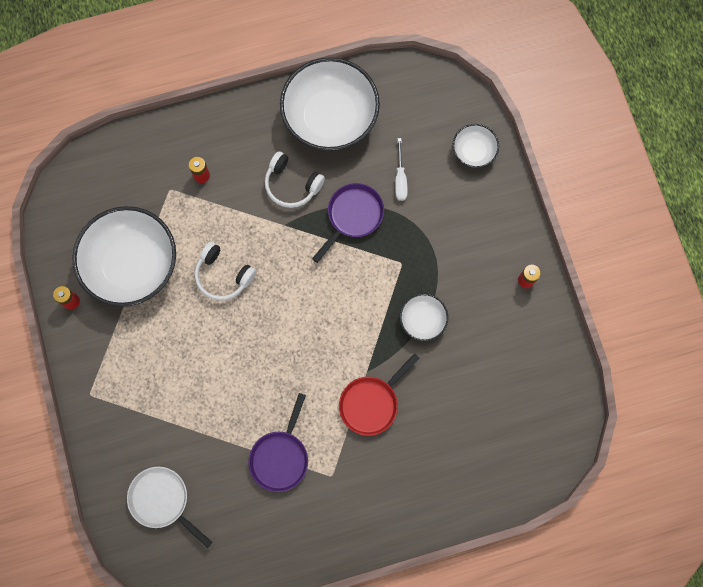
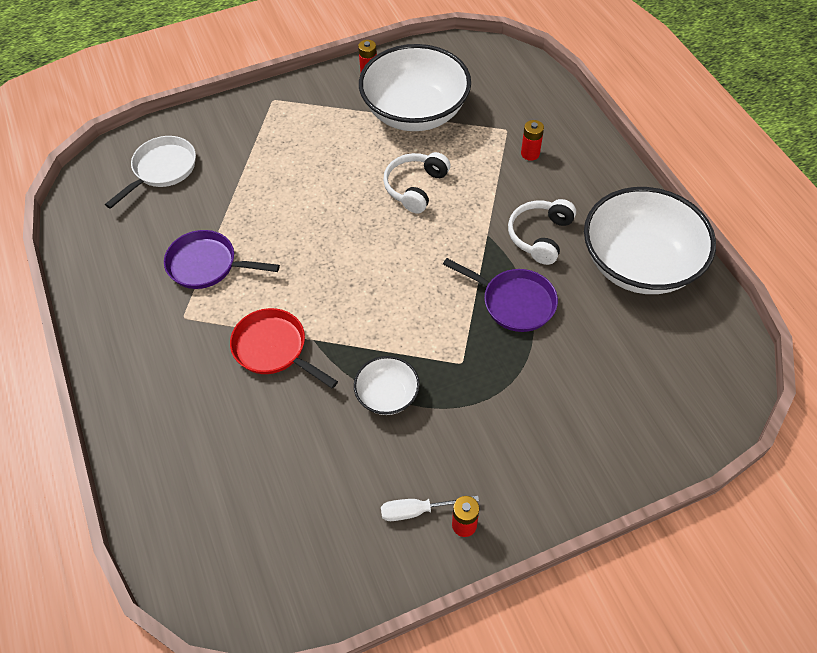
camera: 85 degrees right, 20 degrees down
(400, 179) = (578, 349): white screwdriver -> white screwdriver (417, 510)
(473, 151) = (643, 435): white bowl -> none

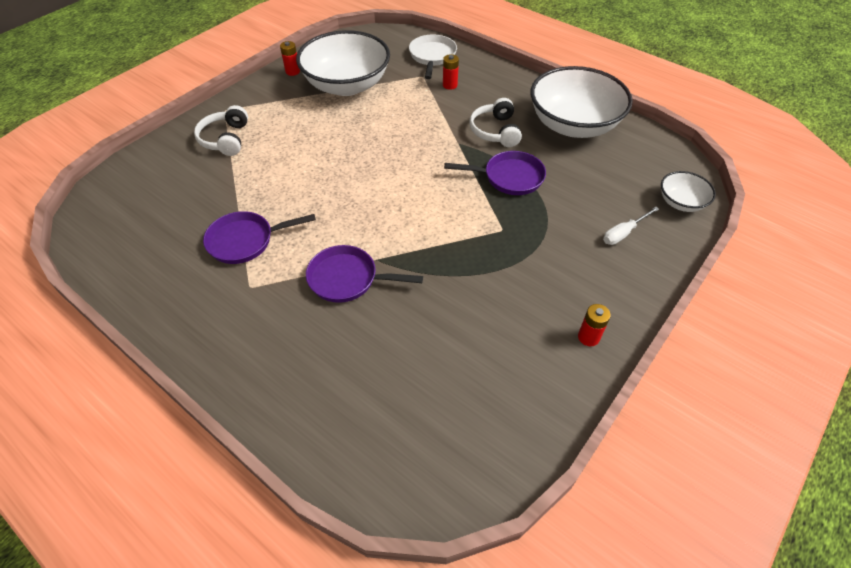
camera: 30 degrees left, 5 degrees down
(162, 170) = (156, 187): white pan -> white pan (432, 57)
(274, 349) = (347, 279): red pan -> purple pan
(387, 395) = (463, 274): white bowl -> white bowl (681, 202)
(416, 187) = (382, 131): white headphones -> white headphones (226, 139)
(417, 510) = (547, 344): white screwdriver -> white screwdriver (623, 233)

